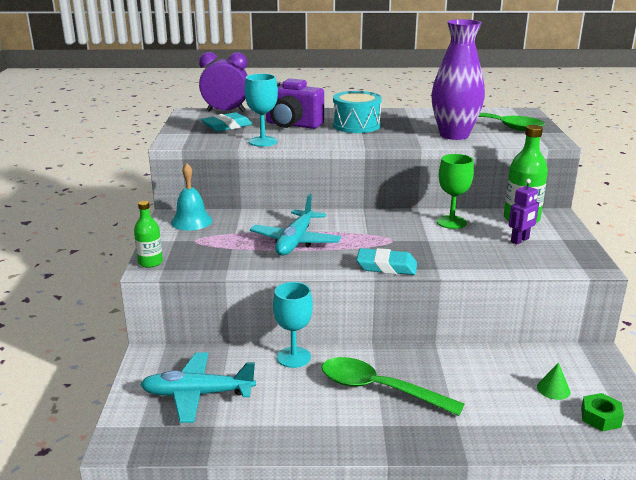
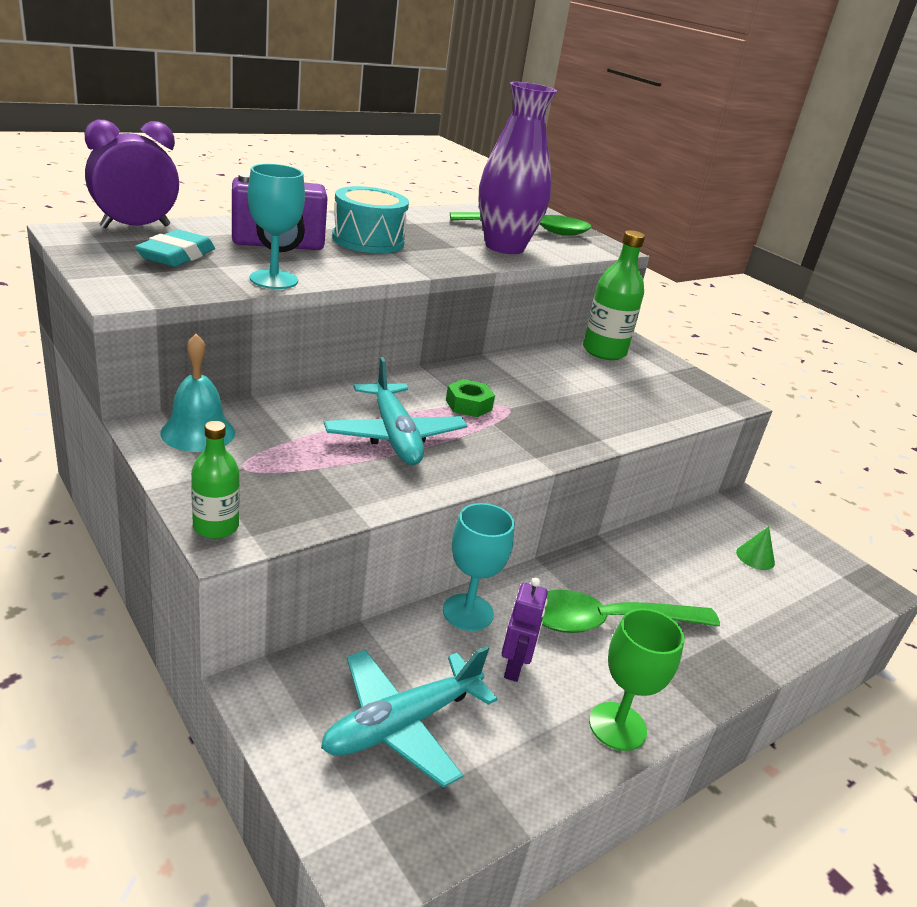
camera: 40 degrees left, 5 degrees up
(386, 266) = (547, 450): turquoise eraser -> none
(451, 222) = (542, 368): green goblet -> green goblet (617, 726)
(520, 240) = (634, 381): purple robot -> purple robot (514, 667)
(600, 417) = (820, 576): green nut -> green nut (468, 405)

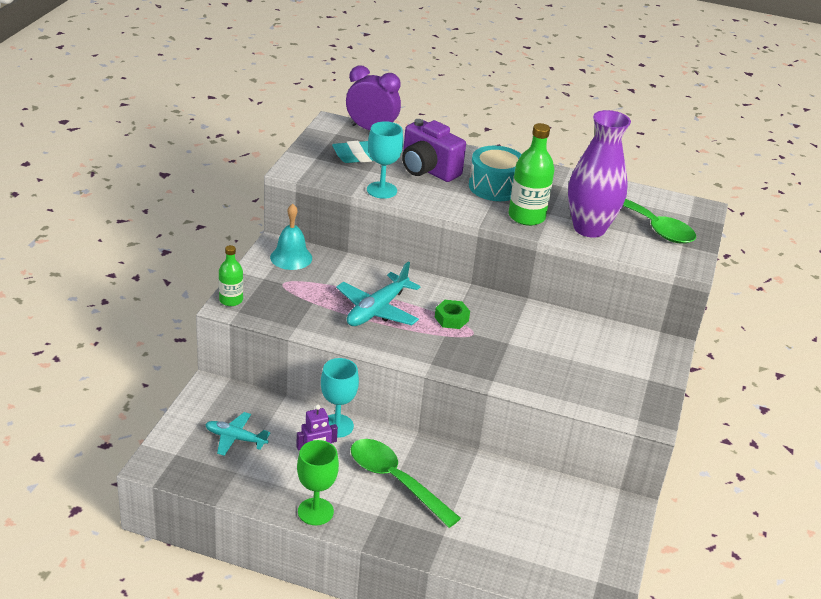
camera: 55 degrees right, 5 degrees up
(402, 725) = (235, 438): turquoise plane -> turquoise plane, size x0.65
(604, 351) = (626, 342): green bottle -> green bottle (526, 217)
(755, 557) = (556, 529): green cone -> none

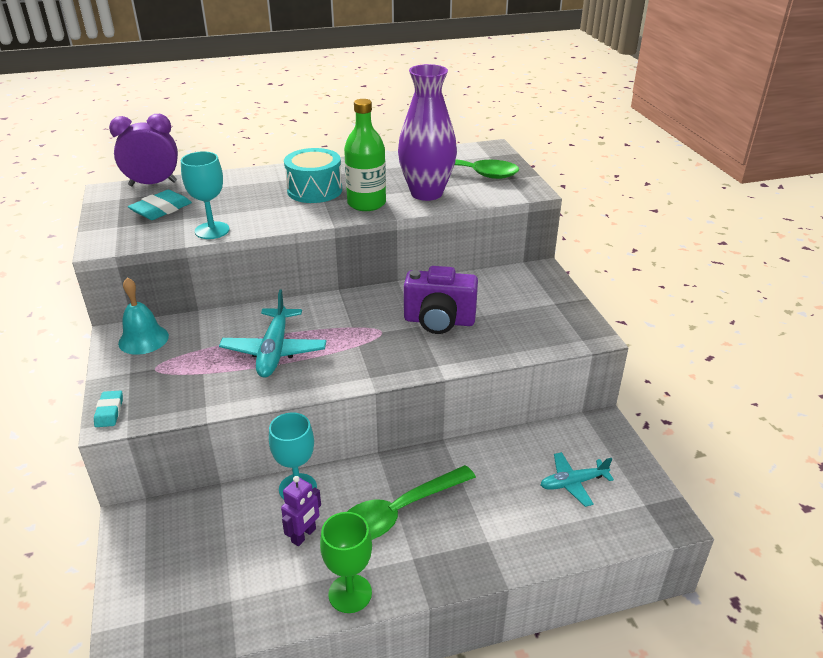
camera: 30 degrees left, 0 degrees up
(231, 300) = (109, 411): green bottle -> turquoise eraser
(235, 438) = (201, 562): turquoise plane -> turquoise plane (573, 483)
(395, 480) = (398, 512): green spoon -> green spoon turned 45 degrees counterclockwise
(428, 170) = (240, 198): purple camera -> purple camera (439, 321)
(451, 319) = (350, 327): green nut -> none

